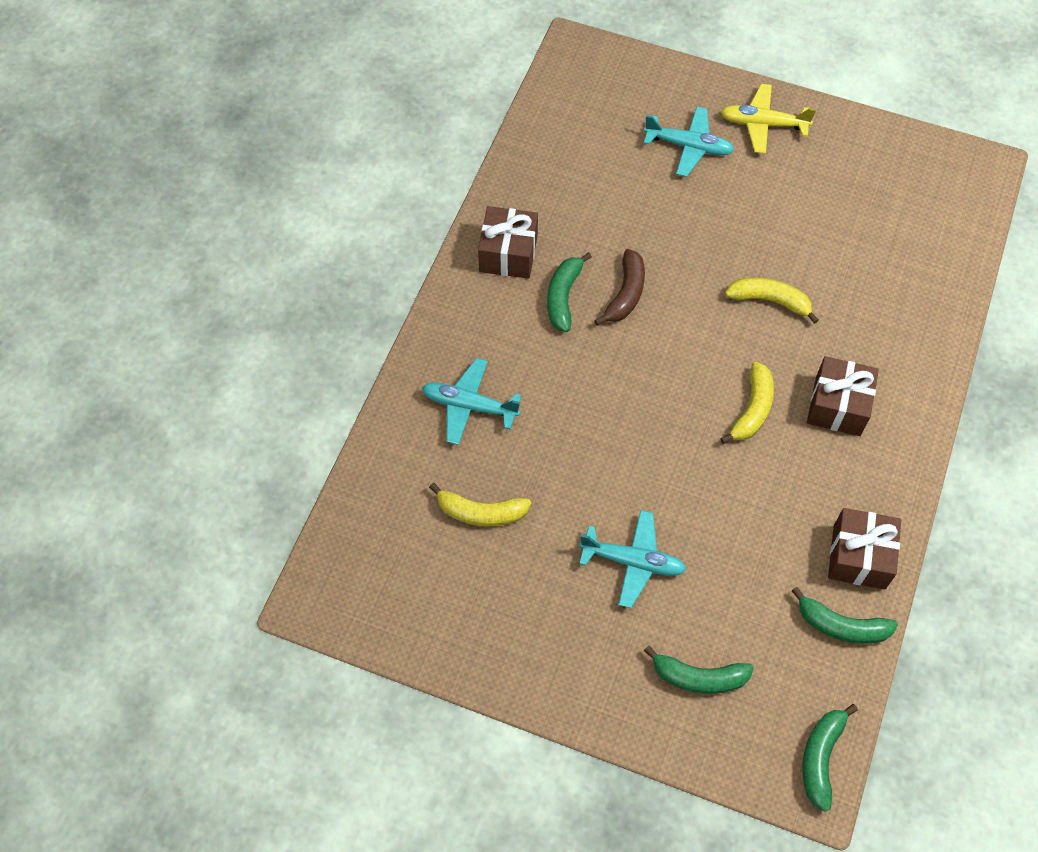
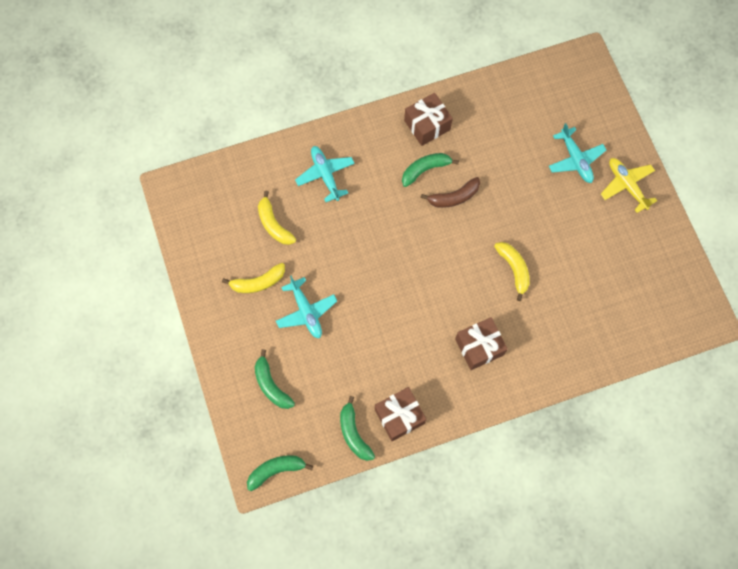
camera: 50 degrees right, 10 degrees up
(752, 409) = (440, 306): yellow banana -> yellow banana (258, 282)

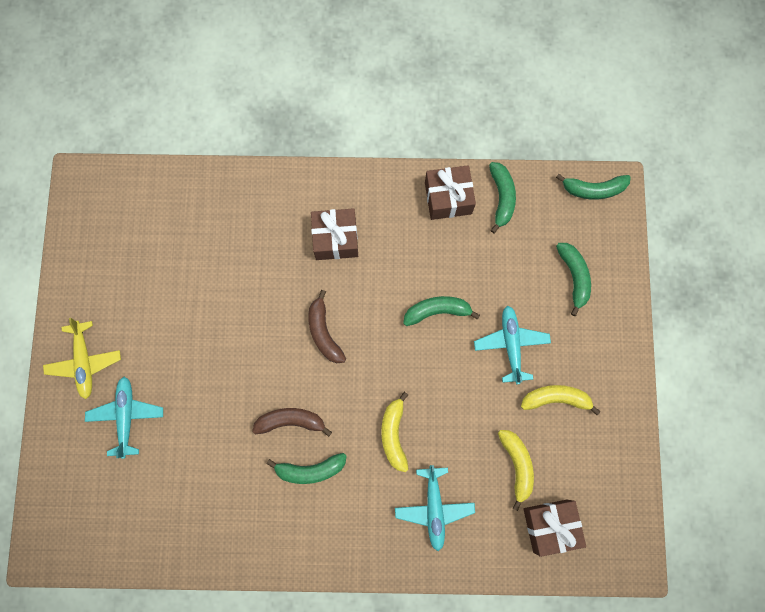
camera: 160 degrees left, 5 degrees up
(374, 317) = (437, 311): none -> green banana
(427, 125) = (284, 530): brown gift -> brown gift (550, 526)
(457, 269) = (324, 332): none -> brown banana
(514, 269) = (260, 310): yellow banana -> yellow banana (394, 434)

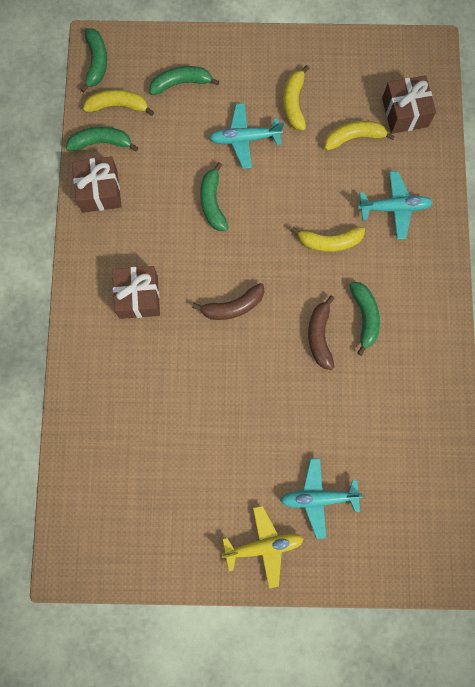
camera: 90 degrees left, 0 degrees up
(544, 213) = (118, 105): none -> yellow banana

